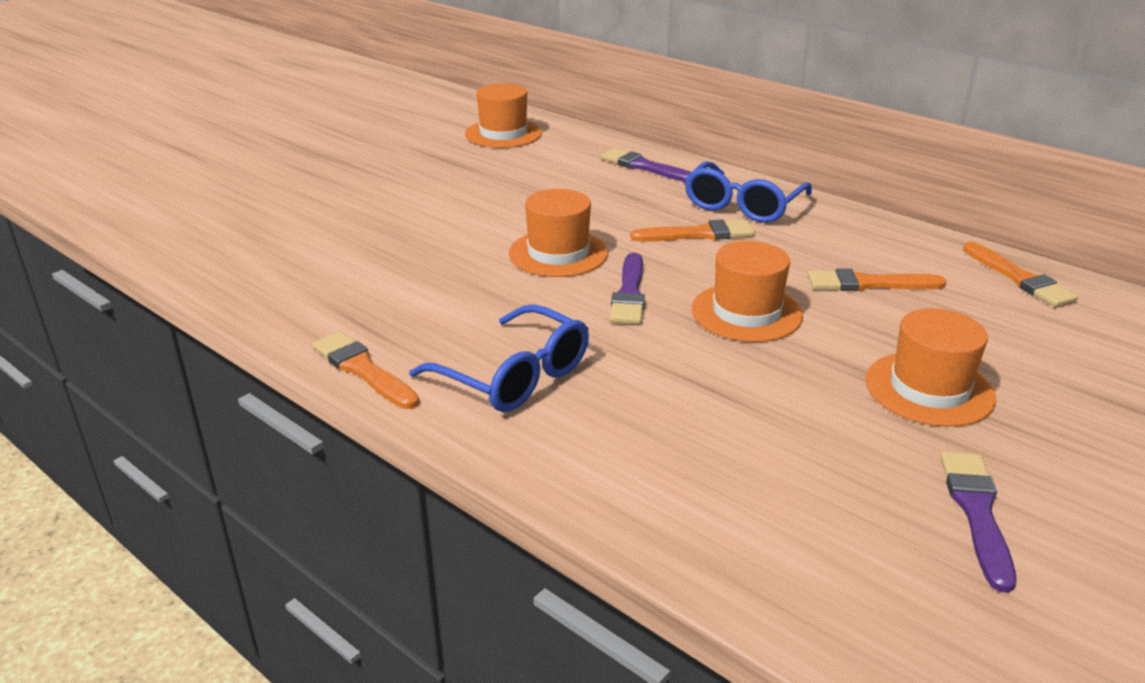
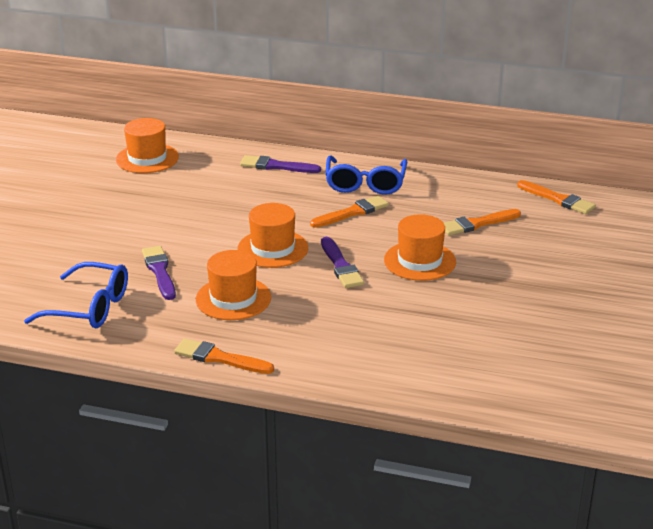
camera: 25 degrees left, 0 degrees up
(515, 376) = (316, 337): blue glasses -> blue glasses (90, 308)
(929, 389) = (546, 282): orange hat -> orange hat (233, 298)
(976, 512) = (602, 342): purple brush -> purple brush (159, 271)

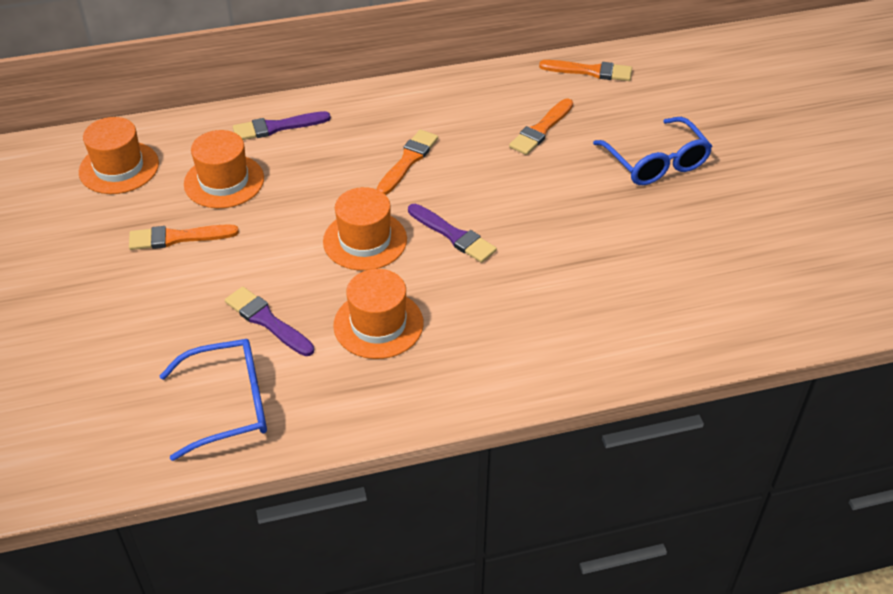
camera: 30 degrees left, 15 degrees up
(219, 358) = (429, 409): orange brush -> orange brush (177, 238)
(365, 184) = (390, 118): blue glasses -> blue glasses (656, 163)
(419, 261) = (524, 198): orange hat -> orange hat (224, 181)

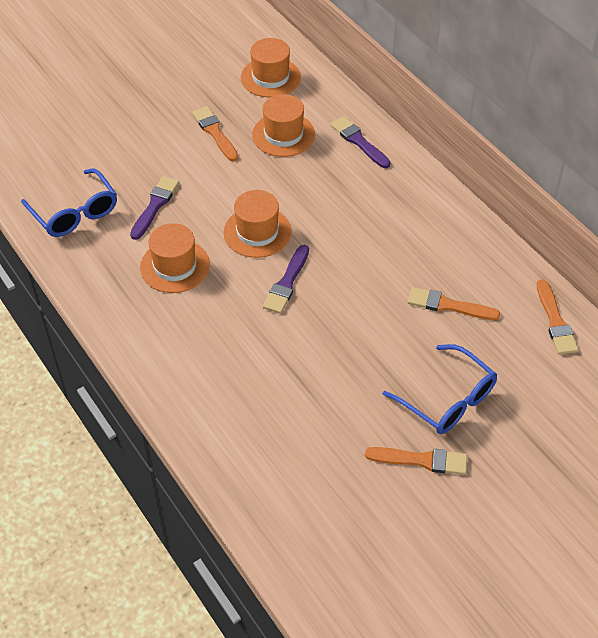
camera: 70 degrees right, 5 degrees up
(408, 161) = (360, 230): orange brush -> orange brush (421, 460)
(656, 163) = (448, 400): blue glasses -> blue glasses turned 90 degrees counterclockwise

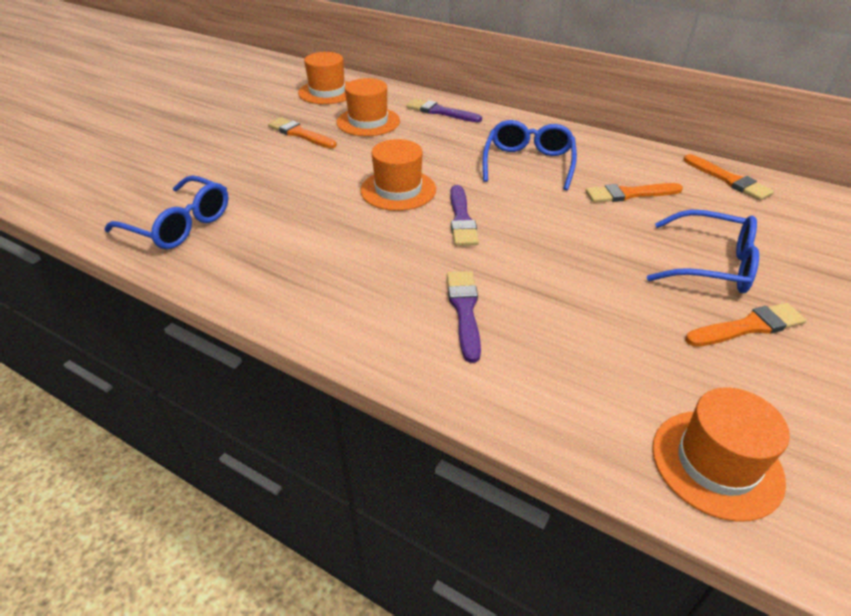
camera: 25 degrees left, 10 degrees down
(155, 206) = (272, 197): purple brush -> purple brush (464, 310)
(175, 266) = (329, 238): orange hat -> orange hat (716, 463)
(390, 238) = (528, 163): none -> blue glasses

